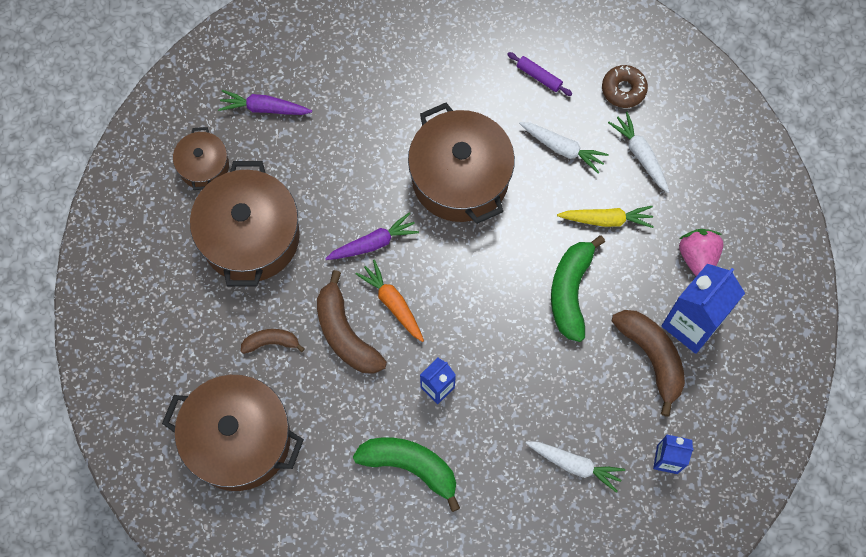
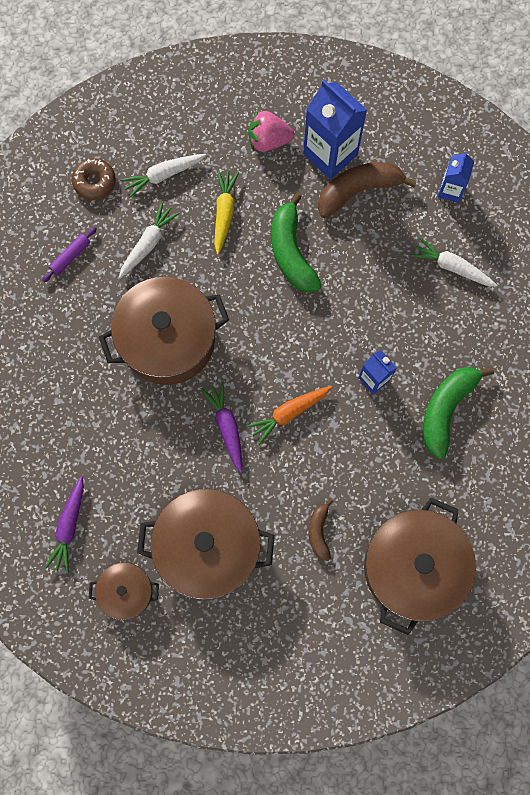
camera: 85 degrees left, 5 degrees up
(345, 334) = (316, 460): brown banana -> none
(570, 292) = (291, 252): green banana -> green banana turned 60 degrees clockwise
(574, 465) = (451, 267): white carrot -> white carrot turned 90 degrees counterclockwise

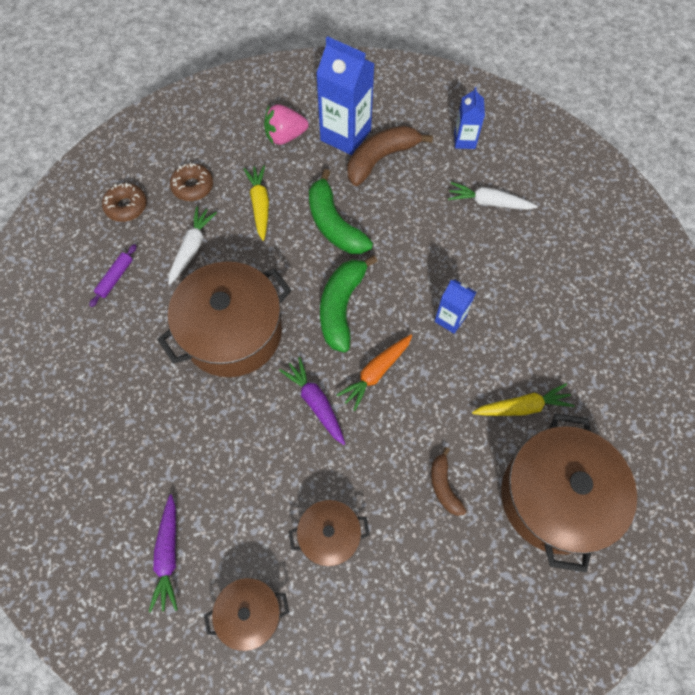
camera: 15 degrees left, 10 degrees down
(163, 175) = (193, 186): white carrot -> brown donut
(208, 547) = (329, 535): brown pot -> brown pot, size x0.52
(412, 480) = (522, 407): none -> yellow carrot
(446, 409) = (530, 330): green banana -> green banana (341, 307)

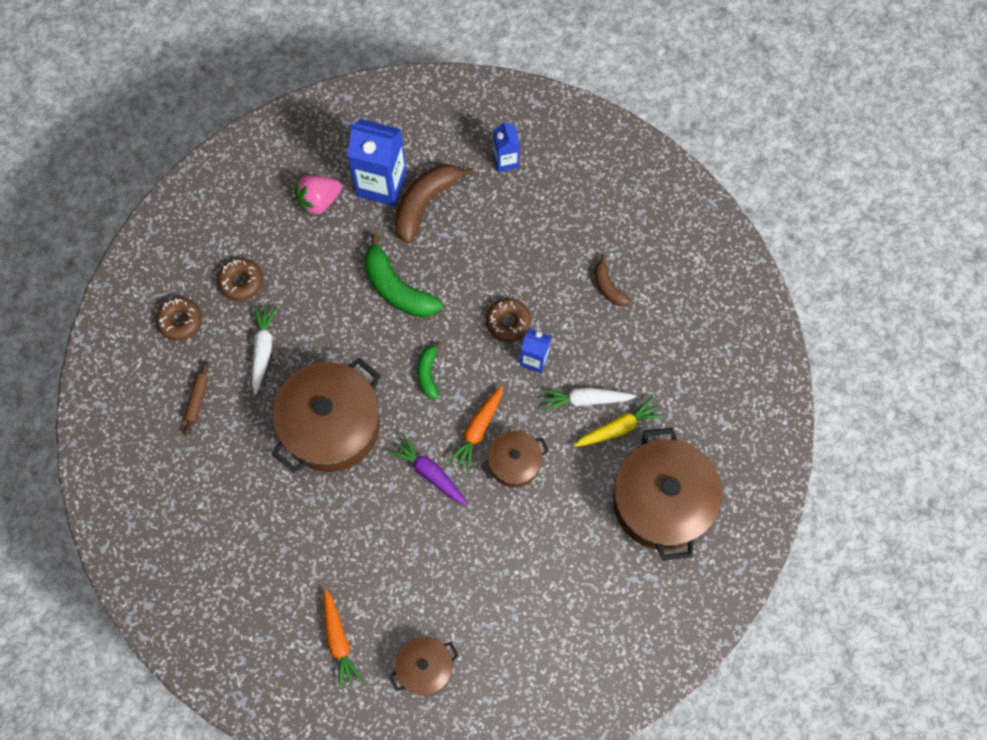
camera: 15 degrees left, 5 degrees up
(115, 278) = (197, 400): purple rolling pin -> brown rolling pin
(168, 555) = (339, 641): purple carrot -> orange carrot
(260, 205) = (316, 286): yellow carrot -> none
(329, 535) = (474, 587): brown pot -> brown pot (514, 463)
(341, 307) = (428, 374): green banana -> green banana, size x0.56
(432, 278) = (508, 322): none -> brown donut
(444, 486) = (564, 518): brown banana -> brown banana (608, 287)
(488, 202) = (545, 226): white carrot -> white carrot (585, 400)

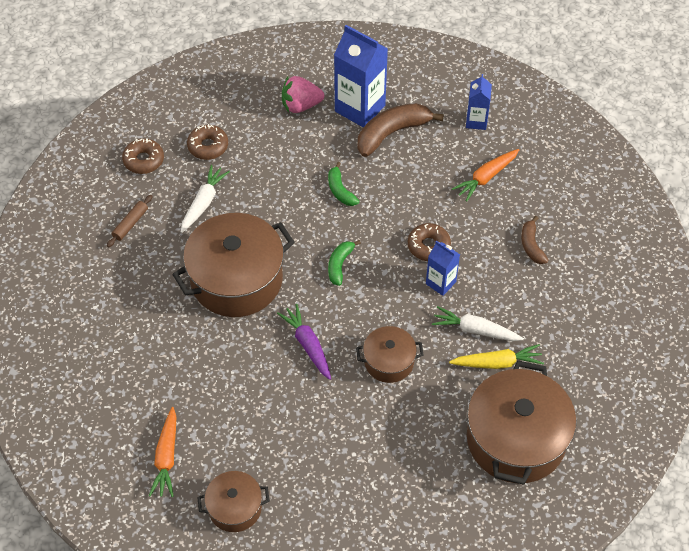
camera: 20 degrees right, 15 degrees down
(397, 288) = (340, 190): green banana -> green banana, size x0.56
(478, 430) = (366, 324): orange carrot -> orange carrot (486, 178)

